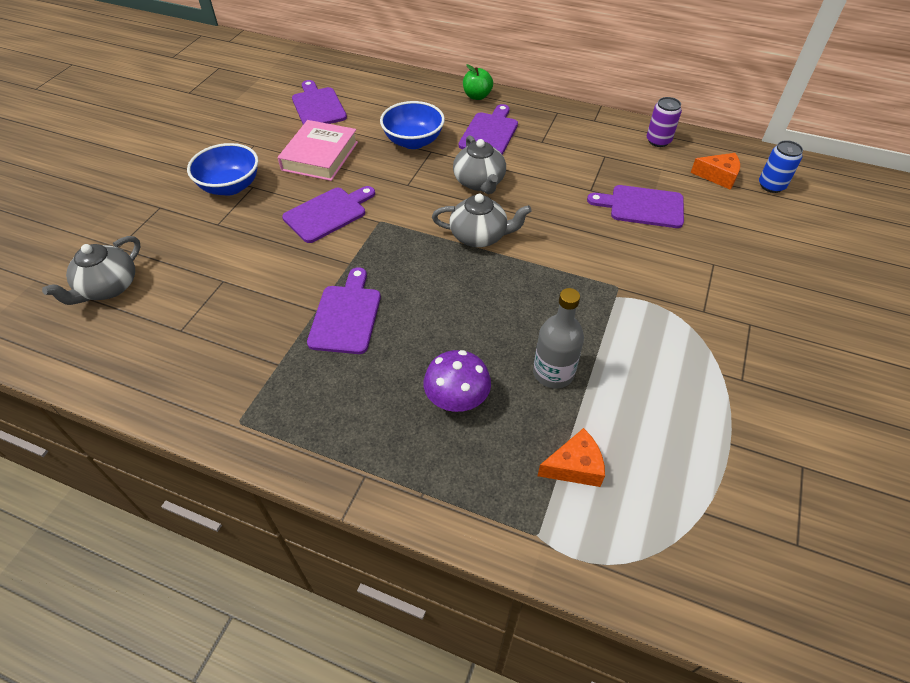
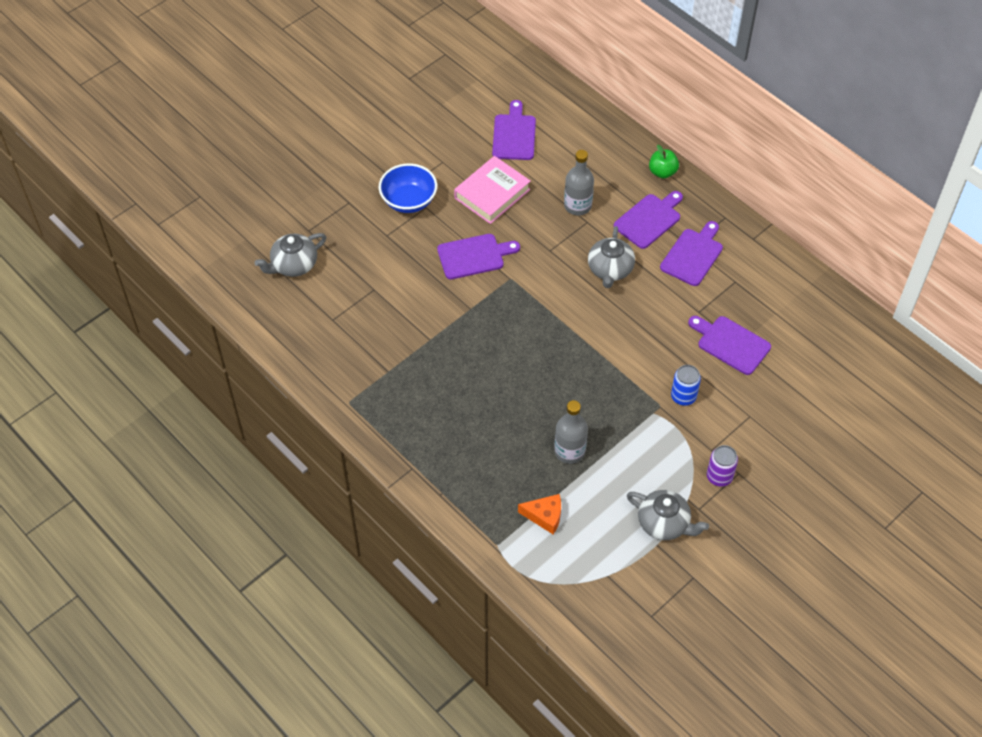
camera: 25 degrees right, 5 degrees up
(346, 316) = (449, 352): purple cutting board -> purple cutting board (693, 255)
(413, 141) = (577, 206): blue bowl -> grey bottle
(457, 399) = (494, 443): purple mushroom -> none
(479, 236) = (581, 321): grey teapot -> grey teapot (664, 523)
(658, 141) = (795, 283): purple can -> purple can (719, 476)
(718, 176) = (820, 339): orange cheese -> none
(771, 185) = (859, 365): blue can -> blue can (683, 396)

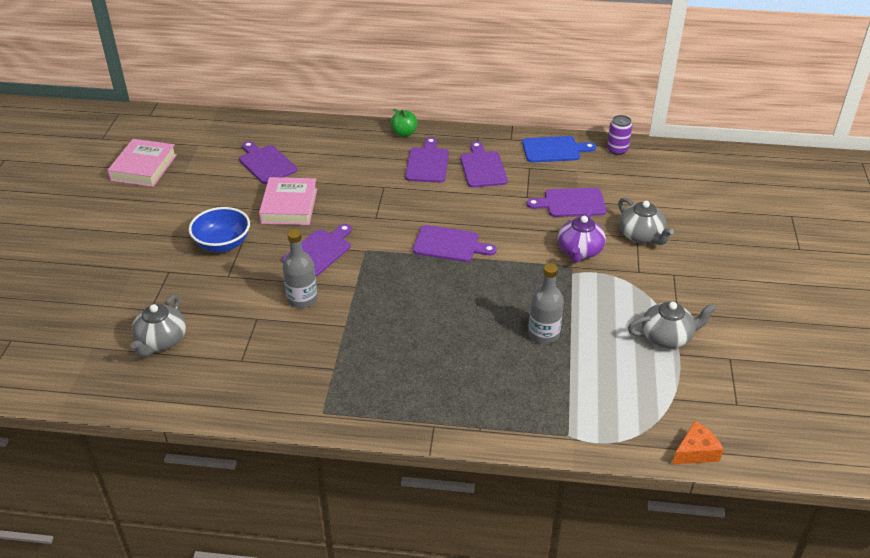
camera: 40 degrees left, 15 degrees down
(415, 79) = (144, 167): none -> pink book
(545, 516) = (579, 390): orange cheese -> orange cheese (696, 451)
(577, 206) = (365, 181): grey bottle -> grey bottle (302, 299)
(582, 317) = (449, 244): none -> purple cutting board
(610, 269) = (435, 205): grey teapot -> grey teapot (641, 236)
(683, 396) = (579, 251): blue can -> purple teapot
(719, 476) = (664, 284): purple can -> purple can (617, 150)
(780, 276) = (554, 150): none -> blue cutting board

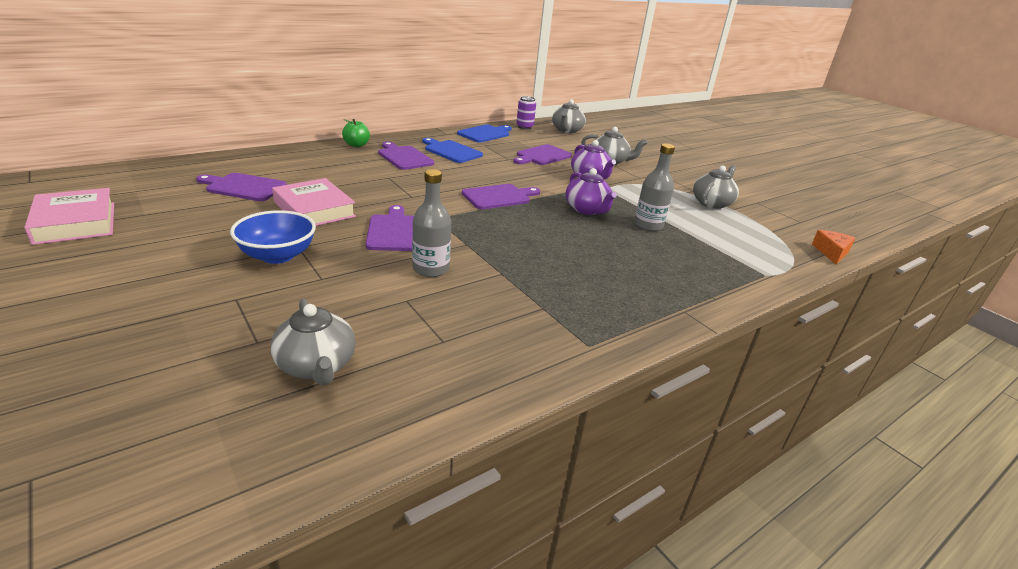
camera: 45 degrees left, 10 degrees down
(482, 168) = (451, 151): purple cutting board -> blue cutting board
(511, 291) = (587, 209): none -> purple teapot
(663, 170) = (567, 130): none -> grey teapot

